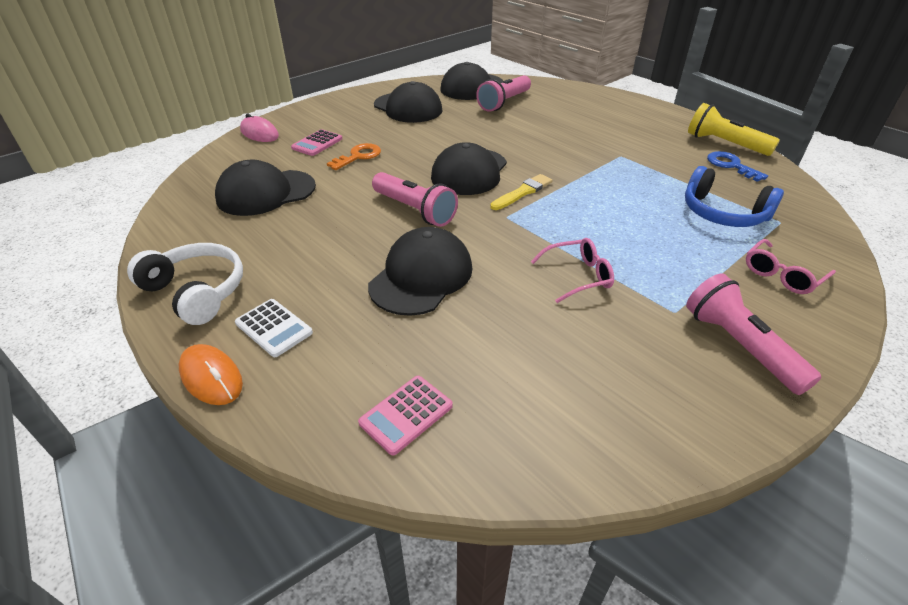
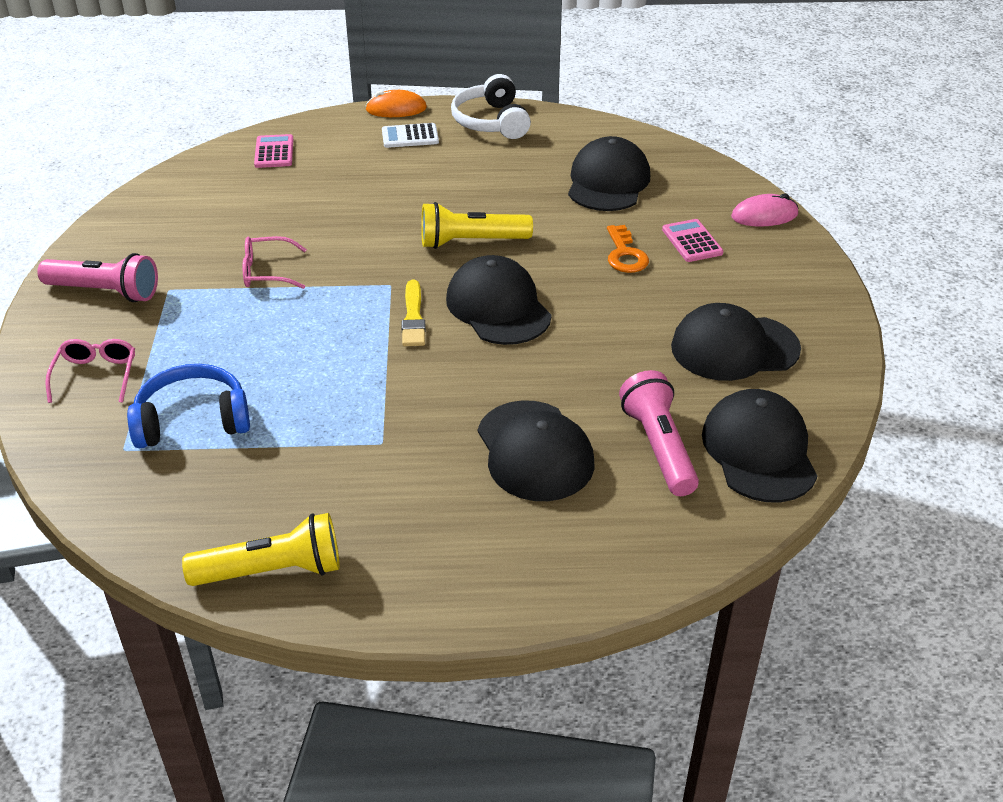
camera: 130 degrees right, 0 degrees up
(196, 291) = (491, 122): white headphones -> white headphones turned 90 degrees clockwise
(414, 210) = (471, 242): pink flashlight -> yellow flashlight
(421, 276) = (377, 205): black cap -> black cap (534, 451)
(578, 276) = (266, 272): pink glasses -> pink glasses turned 60 degrees clockwise
(731, 165) = (233, 520): blue key -> none

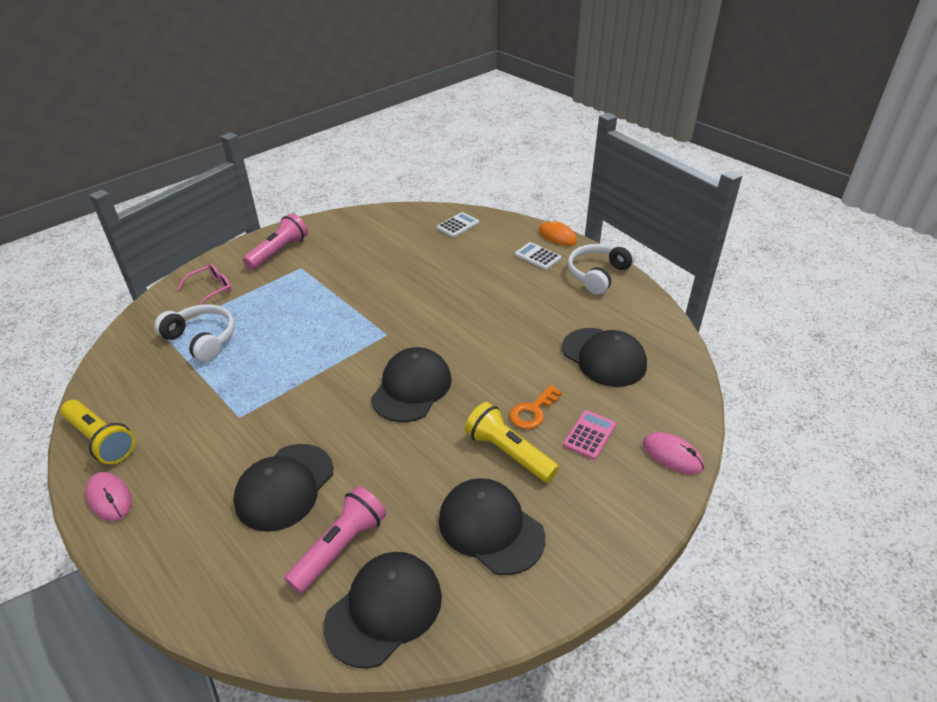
camera: 50 degrees right, 0 degrees up
(105, 292) = (278, 252): pink flashlight -> pink flashlight turned 120 degrees counterclockwise
(192, 420) = (202, 339): blue headphones -> white headphones
(266, 272) = (349, 287): pink glasses -> none
(274, 152) = (457, 225): pink calculator -> white calculator
(390, 594) = (109, 498): none -> pink mouse
(413, 317) = (365, 361): yellow brush -> none
(471, 242) = (464, 339): yellow flashlight -> yellow flashlight (509, 453)
(608, 182) = (604, 357): black cap -> black cap turned 75 degrees clockwise

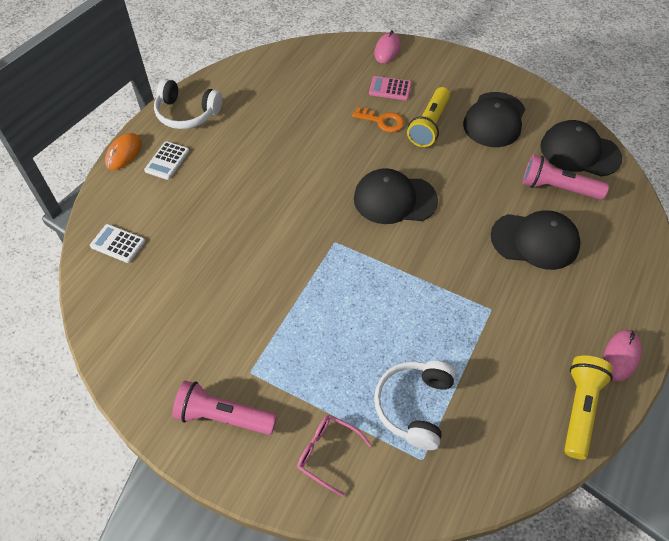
camera: 110 degrees left, 15 degrees up
(604, 357) = (303, 93): black cap -> none

